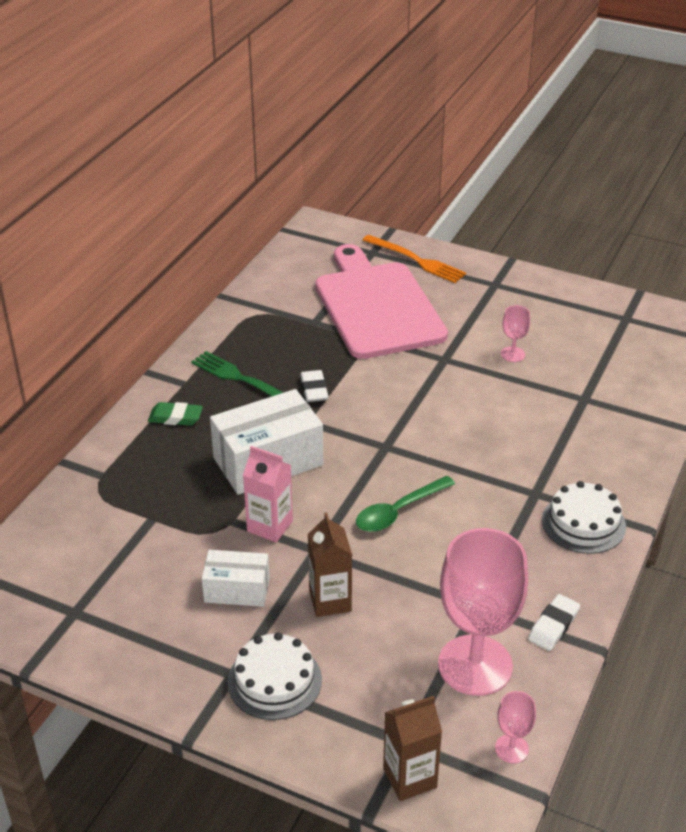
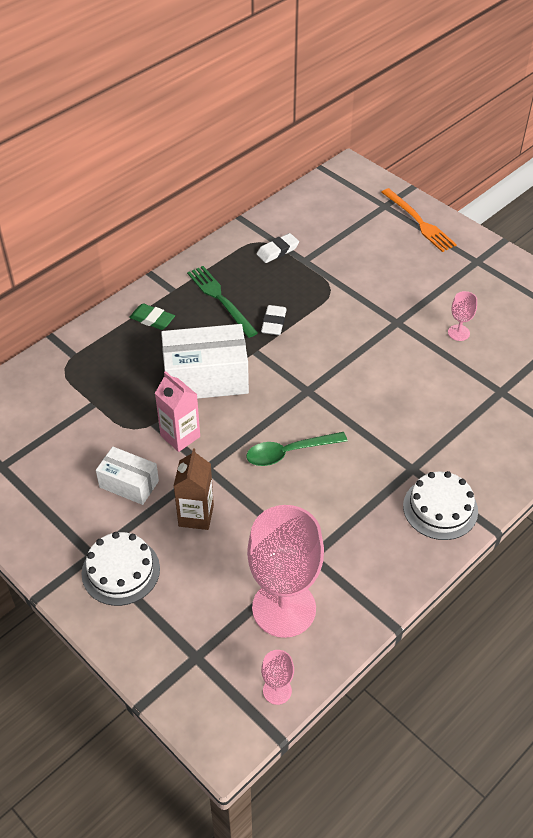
camera: 20 degrees right, 10 degrees up
(377, 306) = (363, 258): pink cutting board -> none
(410, 778) = (184, 688): brown carton -> none
(553, 626) = (366, 594): white eraser -> white eraser (277, 251)

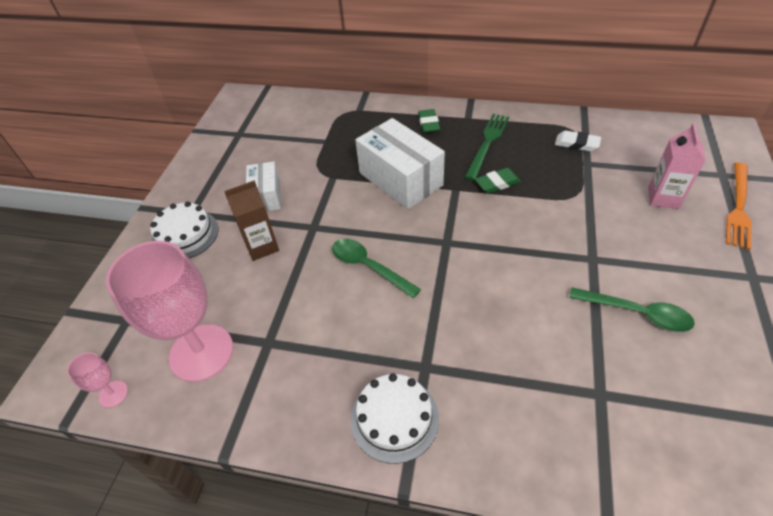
camera: 60 degrees right, 0 degrees up
(180, 436) = (331, 197): pink carton -> pink carton (663, 198)
(274, 323) = (497, 183): white eraser -> green eraser
(458, 333) = (637, 313): pink goblet -> green spoon

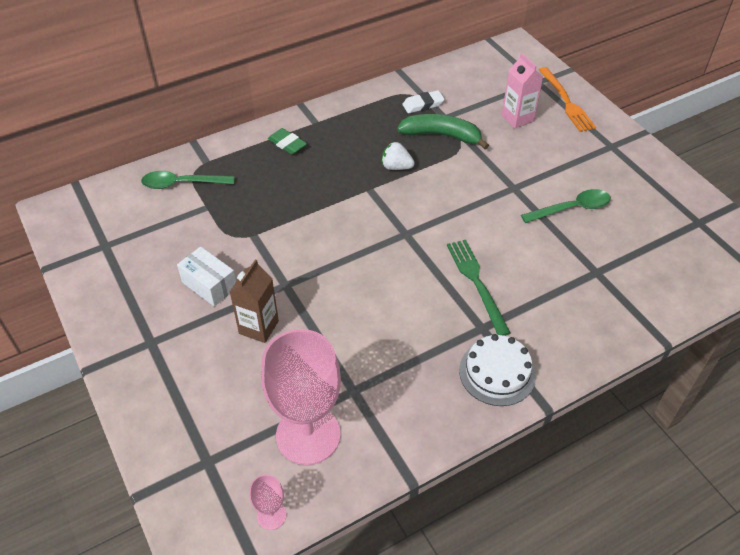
camera: 45 degrees left, 0 degrees up
(185, 235) = (170, 363): white cake -> none
(368, 267) = (367, 287): green spoon -> green spoon (182, 184)
(400, 179) = (315, 204): white box -> none
(487, 143) = (355, 137): green fork -> green fork (477, 283)
(497, 183) = (396, 167): green eraser -> white strawberry
(567, 177) = (441, 136): none -> green banana

